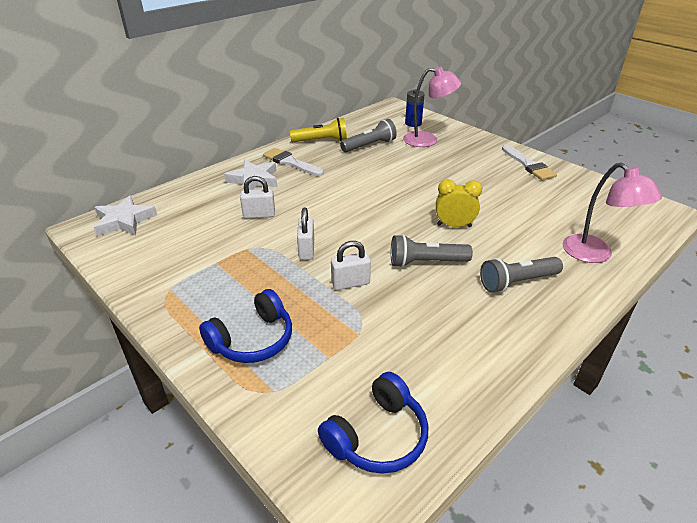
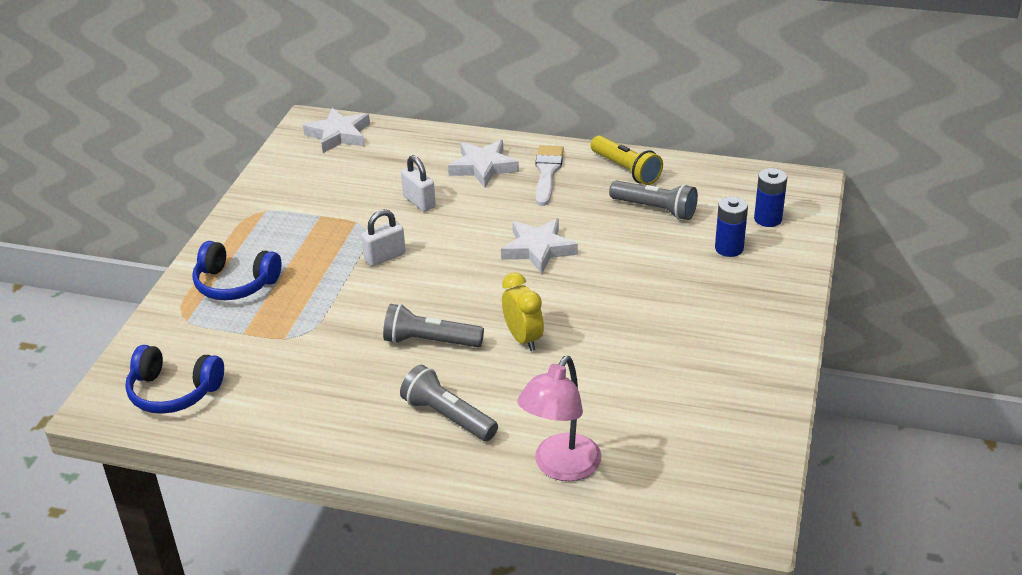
camera: 60 degrees right, 0 degrees up
(350, 283) = (353, 305): white padlock -> none
(366, 191) = (538, 249): none -> white star
(426, 262) = (430, 341): grey flashlight -> grey flashlight turned 45 degrees counterclockwise
(427, 140) = (729, 248): pink lamp -> blue battery
(528, 165) = (753, 358): white brush -> none

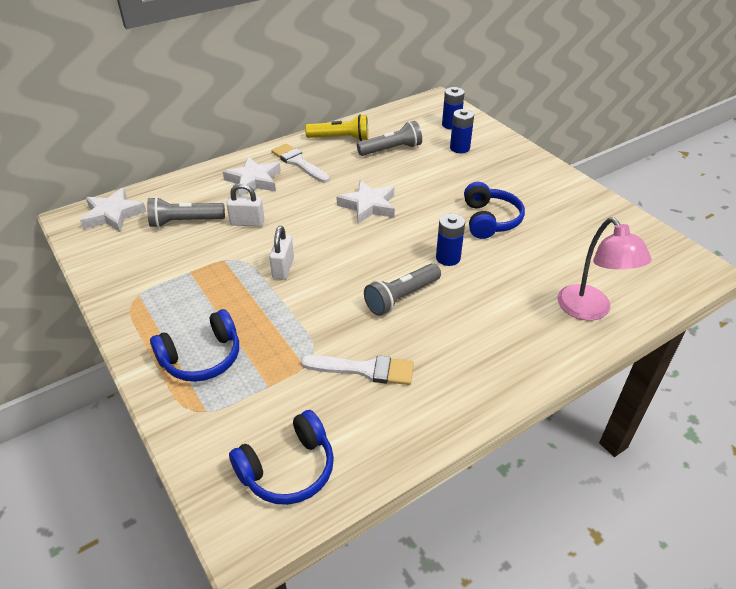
camera: 50 degrees left, 5 degrees up
(315, 370) = (364, 369): none -> white brush
(448, 416) = (489, 331): grey flashlight -> grey flashlight (185, 222)
(523, 338) = (448, 258): yellow clock -> blue battery
(623, 333) = (490, 220): none -> blue headphones

